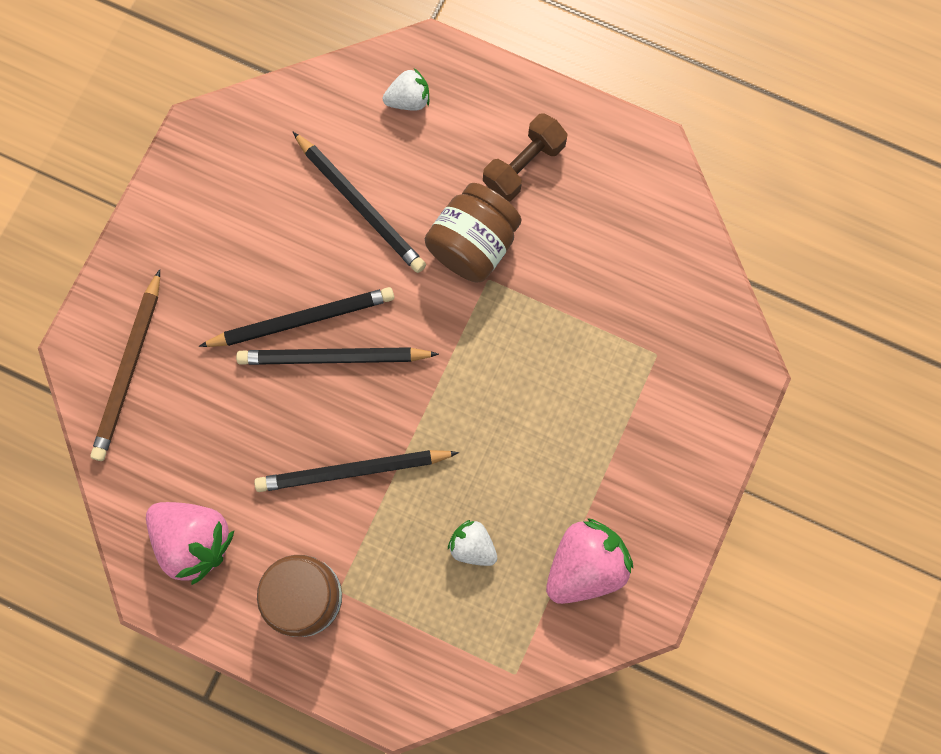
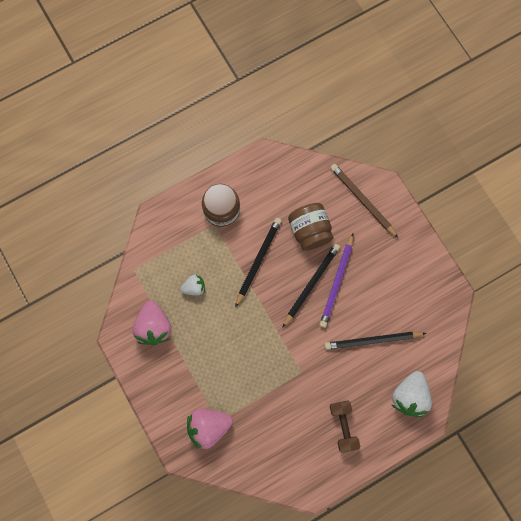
camera: 125 degrees right, 0 degrees up
(194, 540) = (273, 183): pink strawberry -> pink strawberry (209, 426)
(301, 320) = (337, 282): black pencil -> purple pencil
(409, 100) = (409, 395): white strawberry -> white strawberry, size x1.77
(473, 245) = (321, 377): brown jar -> brown jar (309, 231)

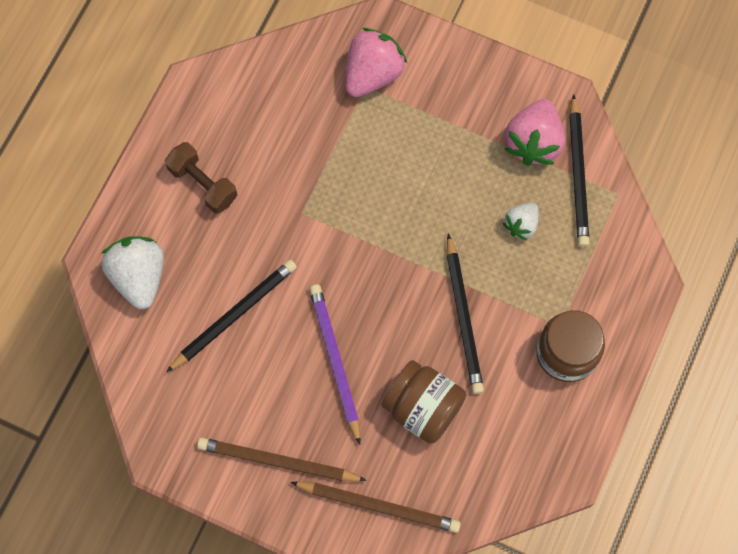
camera: 145 degrees right, 5 degrees down
(154, 326) = (533, 142): pink strawberry -> pink strawberry turned 120 degrees counterclockwise
(311, 284) = (368, 334): black pencil -> black pencil (578, 174)
(397, 252) = (278, 461): none -> brown pencil

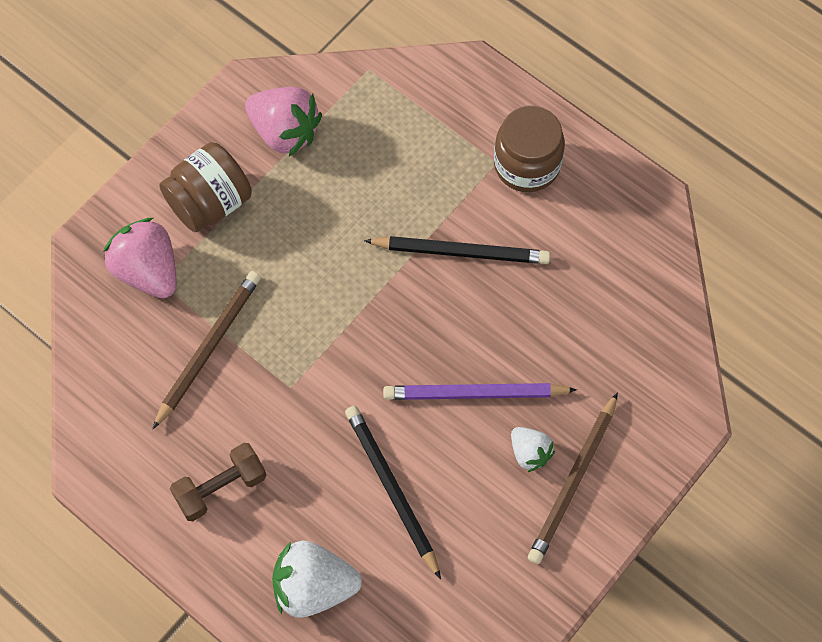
camera: 75 degrees left, 5 degrees down
(378, 506) = (646, 389): brown pencil -> brown pencil (208, 348)
(423, 408) = (550, 318): brown jar -> brown jar (210, 203)
(521, 224) = (374, 168): white strawberry -> white strawberry (529, 453)
(578, 174) = (334, 100): black pencil -> none

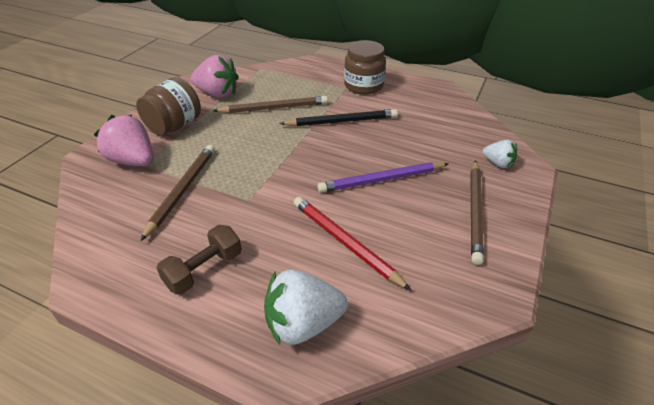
camera: 15 degrees left, 25 degrees down
(366, 193) = (274, 108): none -> brown pencil
(392, 490) = (345, 243): black pencil -> red pencil
(529, 453) = (435, 202): white strawberry -> white strawberry (498, 163)

